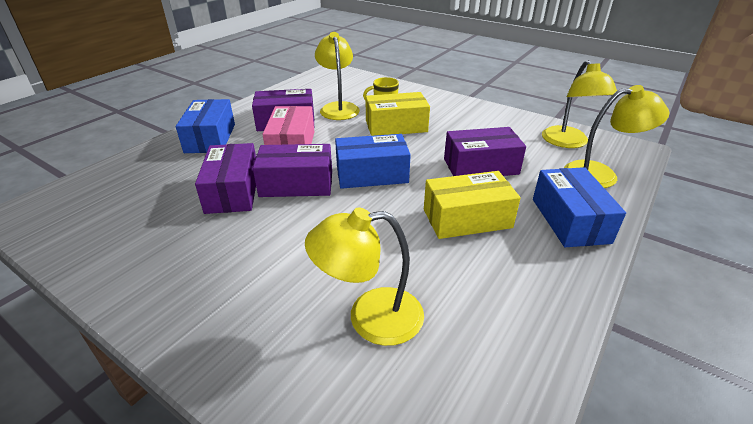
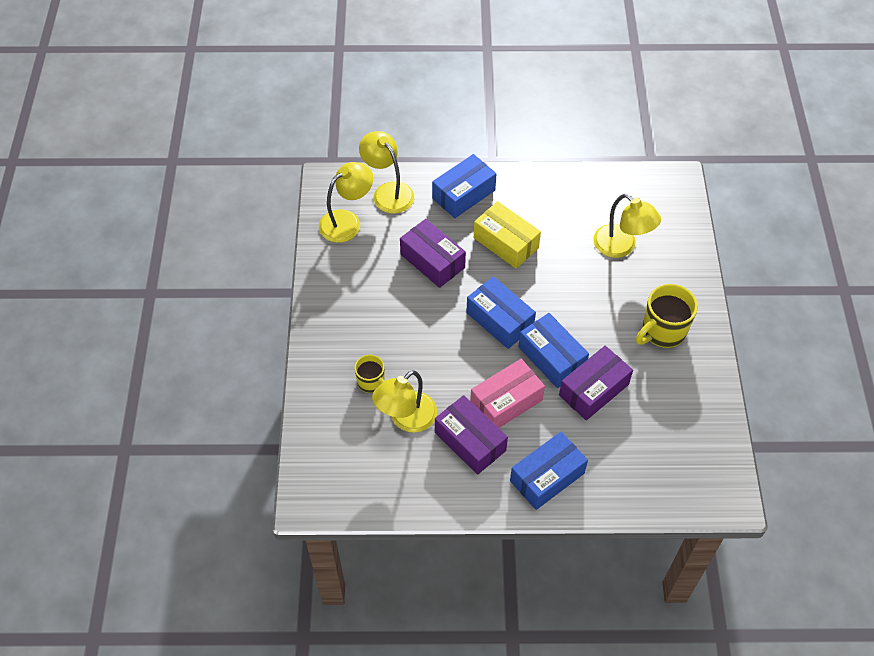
camera: 125 degrees left, 20 degrees up
(213, 276) = (662, 331): none -> yellow mug
(296, 184) = (551, 357): purple box -> blue box
(396, 126) = (408, 348): yellow box -> none

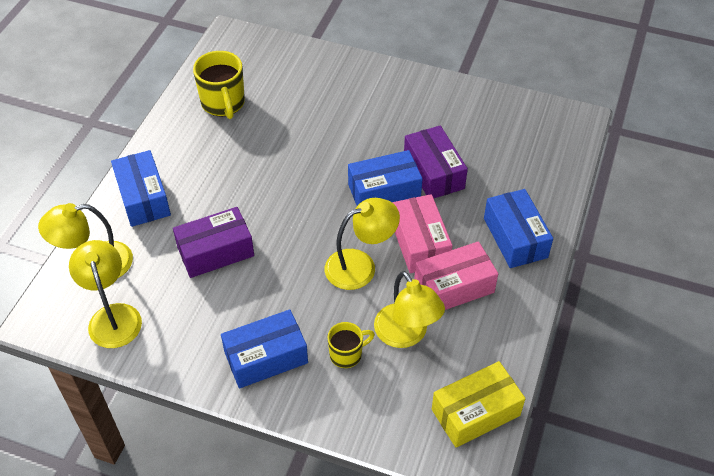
camera: 70 degrees left, 5 degrees down
(470, 441) = (454, 287): purple box -> pink box
(499, 320) = (320, 218): blue box -> blue box (266, 357)
(506, 243) = (228, 183): yellow box -> yellow box (475, 412)
(621, 247) = (283, 99): yellow lamp -> yellow lamp (360, 265)
(662, 331) = (391, 103): yellow mug -> yellow mug (223, 104)

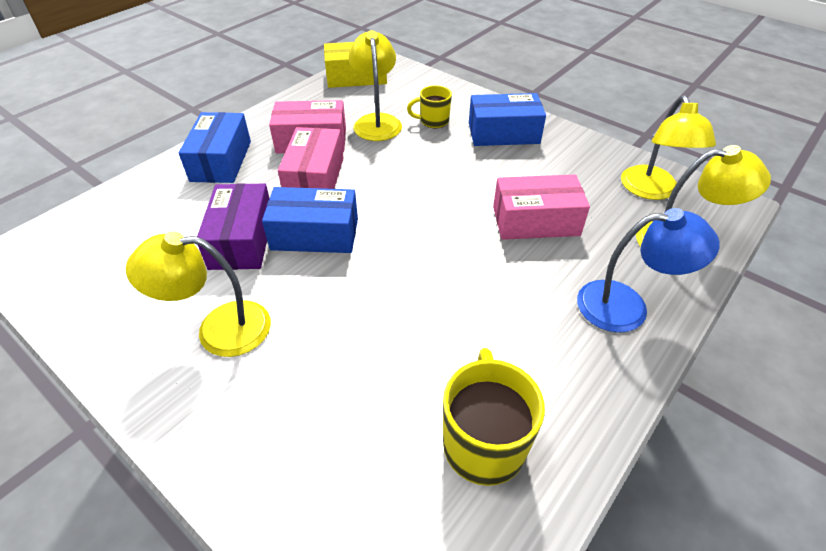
camera: 160 degrees left, 5 degrees down
(143, 198) = (626, 306): blue box -> blue lamp
(215, 251) = (535, 221): purple box -> pink box
(360, 265) = (386, 174): yellow lamp -> yellow lamp (219, 329)

